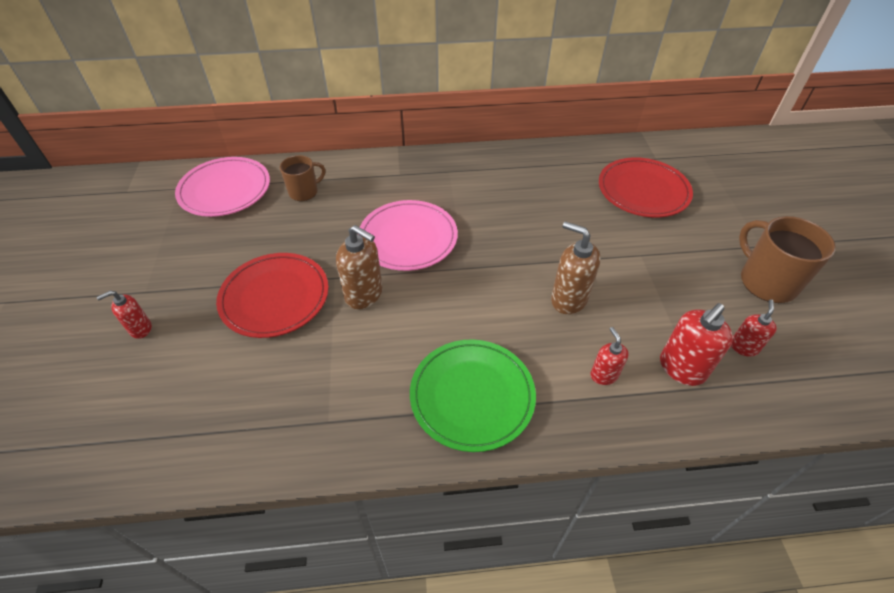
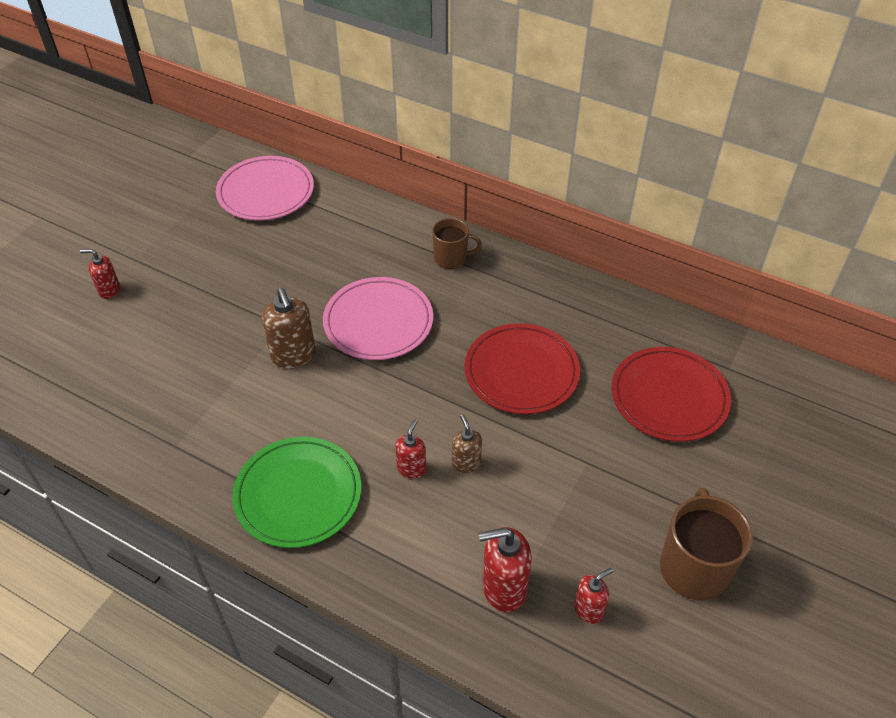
camera: 35 degrees right, 0 degrees up
(275, 297) = (223, 318): red plate -> red plate (521, 372)
(304, 192) = (329, 227): brown mug -> brown mug (451, 258)
(568, 299) = (466, 463): brown soap dispenser -> brown soap dispenser, size x0.60
(604, 375) = (425, 548): red soap dispenser -> red soap dispenser (411, 468)

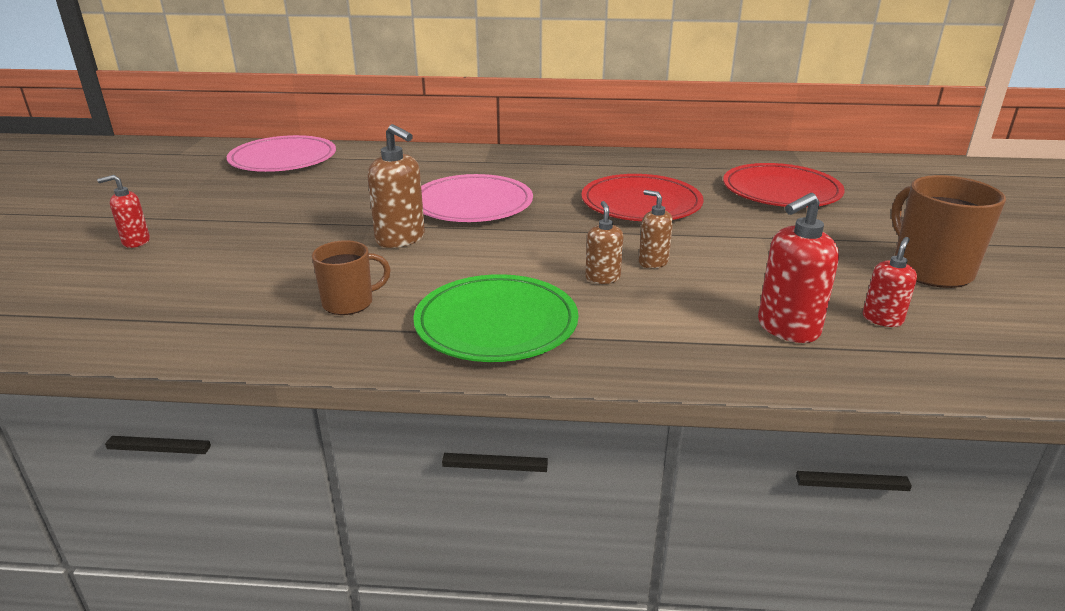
camera: 25 degrees left, 20 degrees down
(411, 468) = (602, 278): red soap dispenser -> brown soap dispenser
(451, 258) = (507, 162): brown mug -> brown mug (349, 303)

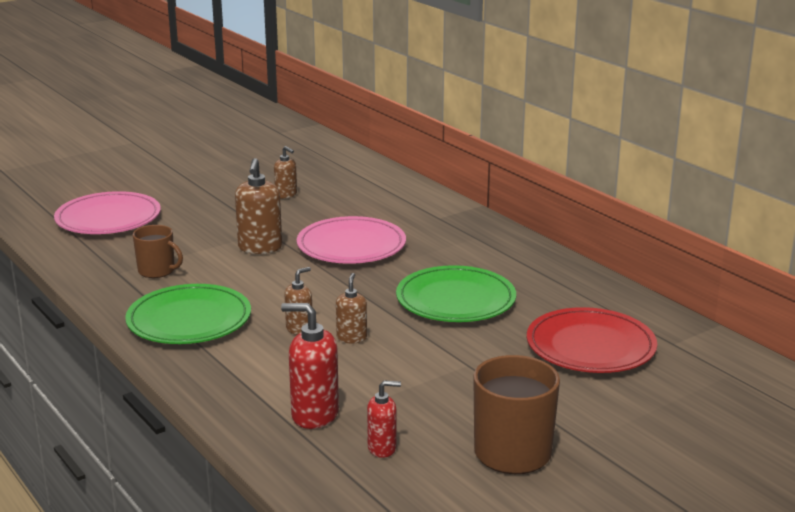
camera: 50 degrees right, 5 degrees down
(136, 242) = (147, 186): red soap dispenser -> none
(283, 159) = (324, 161): pink plate -> pink plate (108, 218)
(315, 193) = (286, 195): none -> brown soap dispenser
(641, 204) = (455, 300): red plate -> green plate

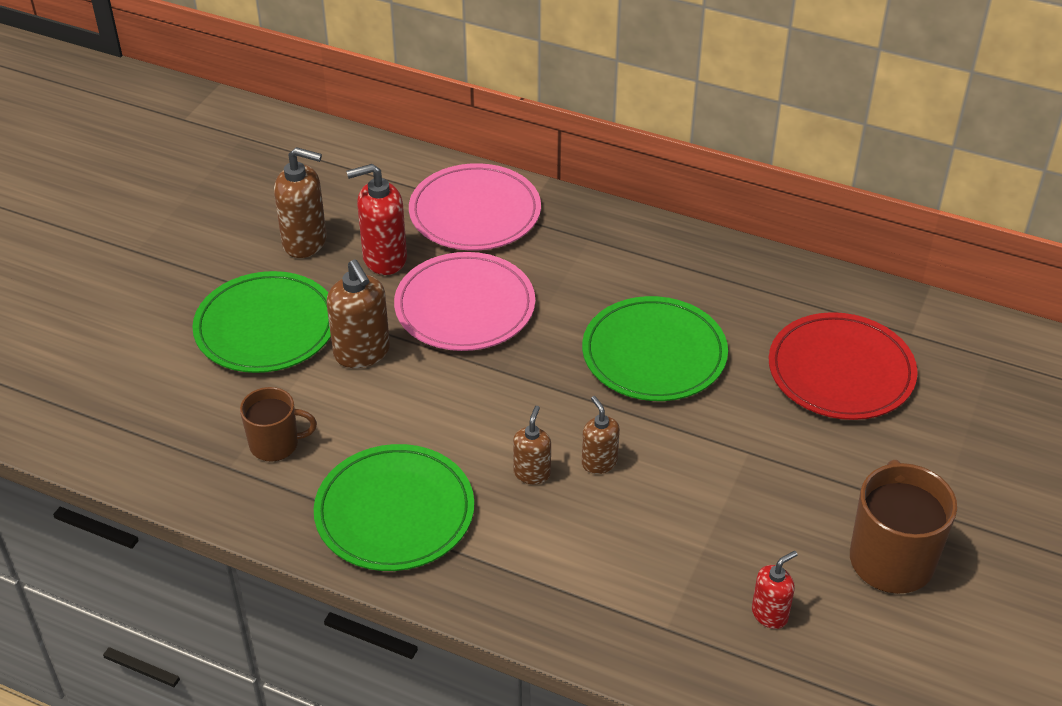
camera: 30 degrees left, 20 degrees up
(108, 218) = (116, 372): pink plate -> pink plate (475, 212)
(216, 223) = (266, 327): none -> green plate
(286, 195) = (305, 242): brown soap dispenser -> brown soap dispenser, size x1.67
(314, 415) = (664, 598): red soap dispenser -> red soap dispenser (384, 259)

